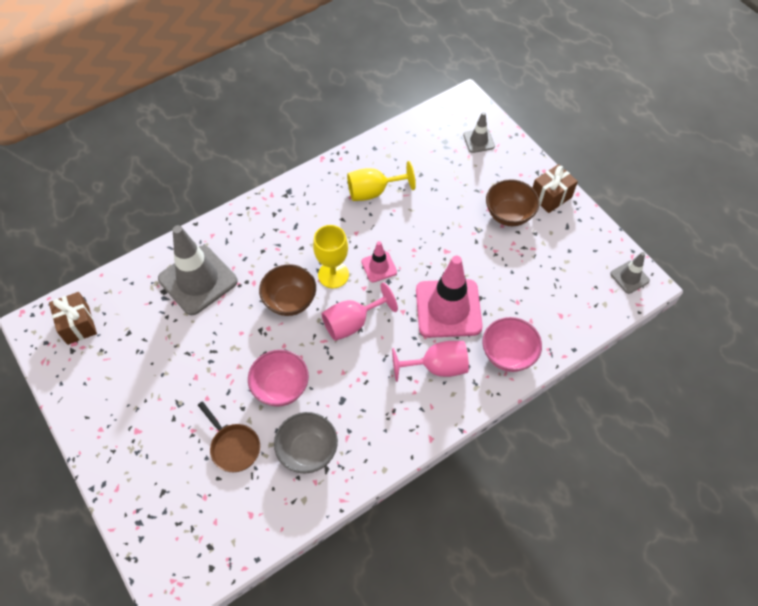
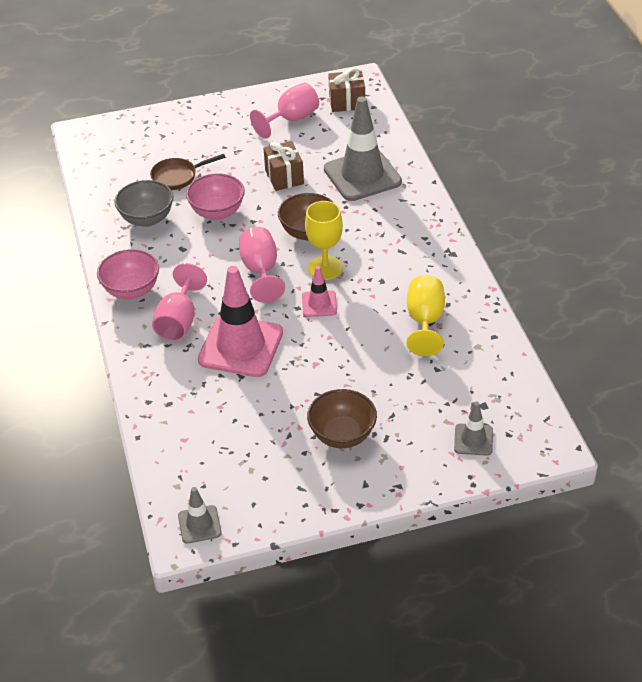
camera: 110 degrees right, 15 degrees down
(115, 368) = (291, 119): none -> pink goblet
(508, 354) = (162, 379): pink bowl -> pink bowl (131, 290)
(551, 196) = (353, 486): brown gift -> brown gift (284, 177)

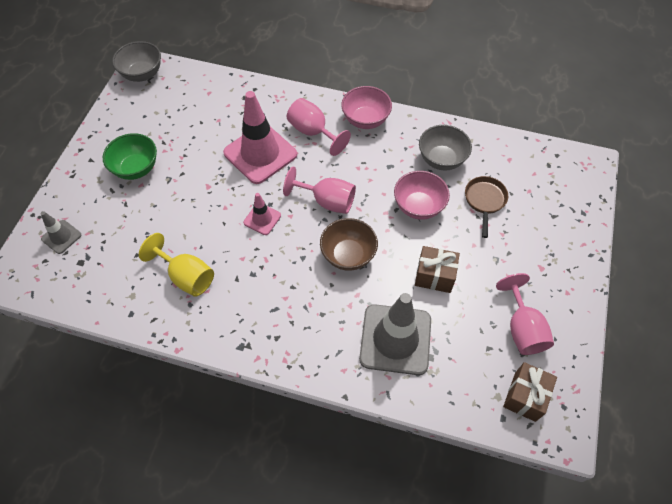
camera: 120 degrees right, 15 degrees up
(199, 524) = (142, 74): grey traffic cone -> grey bowl
(325, 268) = (297, 244): yellow goblet -> none
(342, 435) = (136, 168): brown bowl -> green bowl

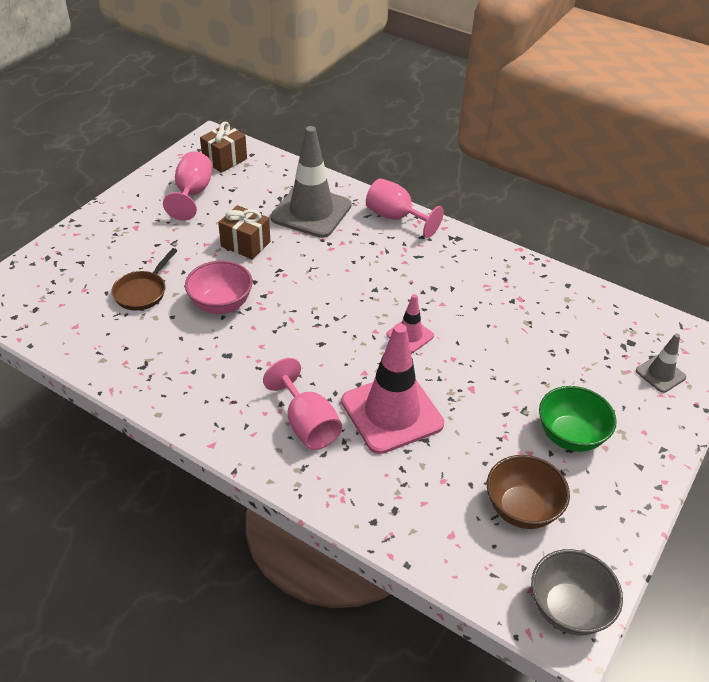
camera: 165 degrees left, 15 degrees down
(186, 276) = (507, 302): yellow goblet -> none
(327, 201) = (325, 335): pink goblet -> pink goblet (396, 218)
(348, 255) = (325, 280): brown bowl -> brown bowl (521, 509)
(365, 120) = (224, 423): pink bowl -> none
(441, 159) = (158, 346): grey bowl -> none

